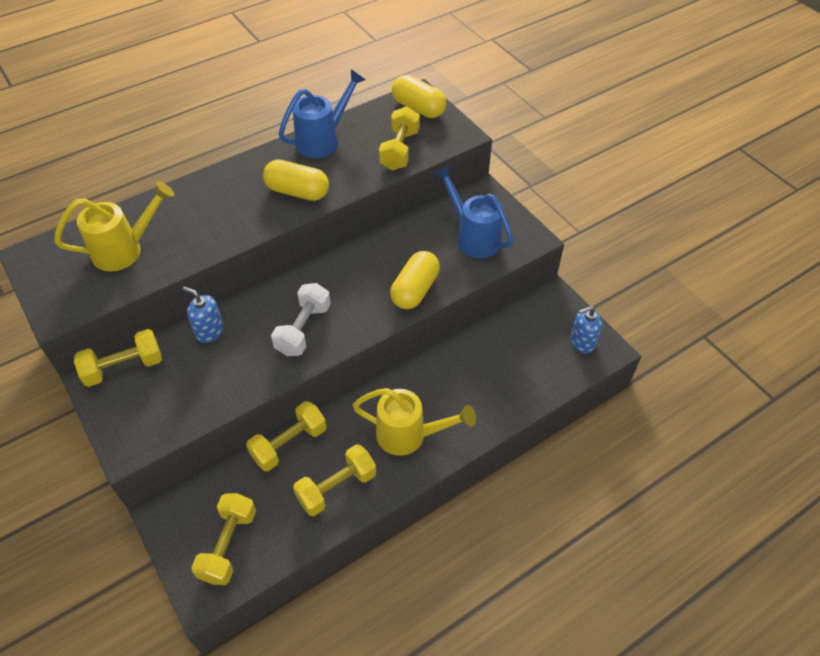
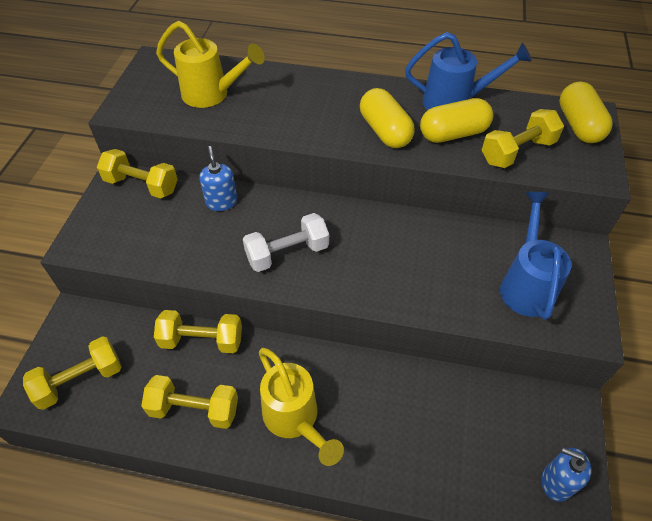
camera: 45 degrees right, 0 degrees up
(415, 290) = (415, 291): yellow capsule -> yellow capsule (453, 134)

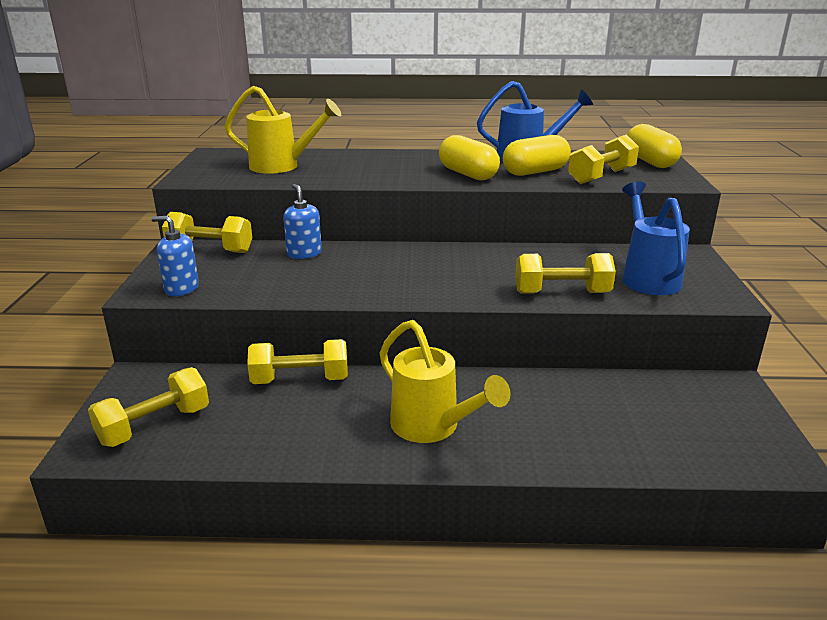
camera: 10 degrees left, 25 degrees down
(194, 409) = (307, 433): yellow dumbbell -> yellow dumbbell (561, 293)
(287, 253) = (389, 278): white dumbbell -> none
(556, 482) = (748, 440): blue soap dispenser -> blue soap dispenser (181, 288)

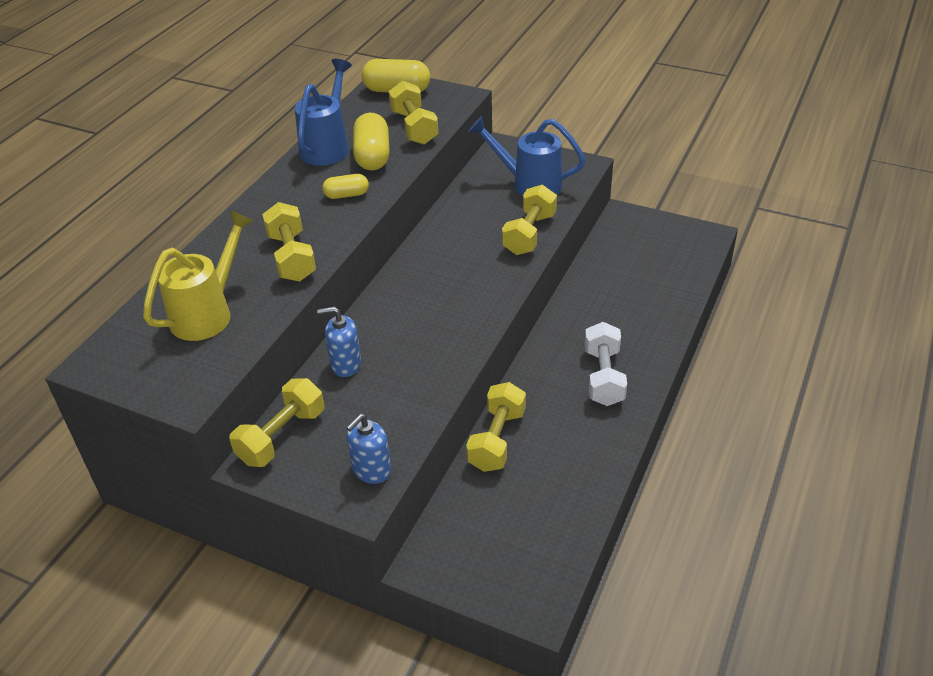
camera: 65 degrees left, 15 degrees up
(154, 426) = (521, 553): yellow dumbbell -> yellow dumbbell (291, 257)
(432, 427) = (603, 377): yellow watering can -> white dumbbell
(468, 174) = (346, 195): yellow capsule -> yellow capsule, size x0.58

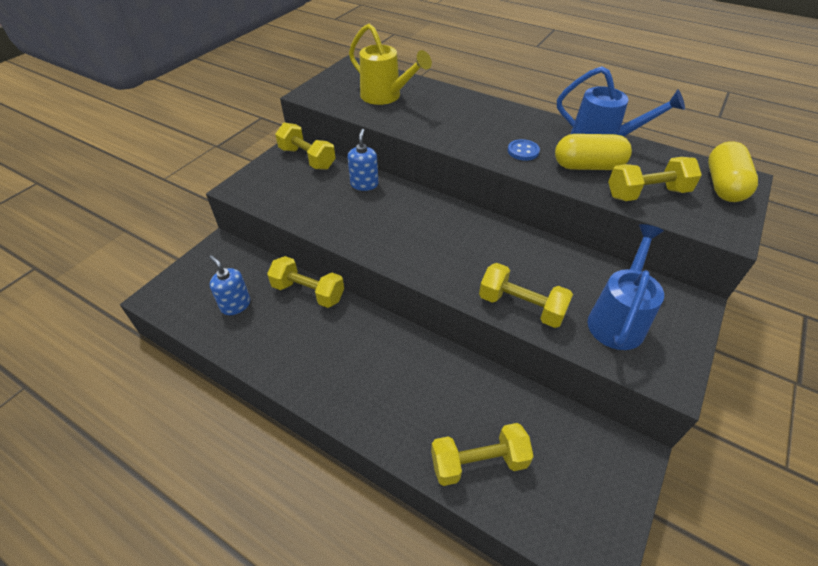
camera: 95 degrees right, 5 degrees up
(291, 257) = (439, 126): yellow dumbbell -> yellow dumbbell (478, 462)
(346, 195) = (523, 151): yellow capsule -> blue button
(371, 470) = (260, 193): blue soap dispenser -> blue soap dispenser (235, 305)
(603, 377) = (357, 377): white dumbbell -> none

